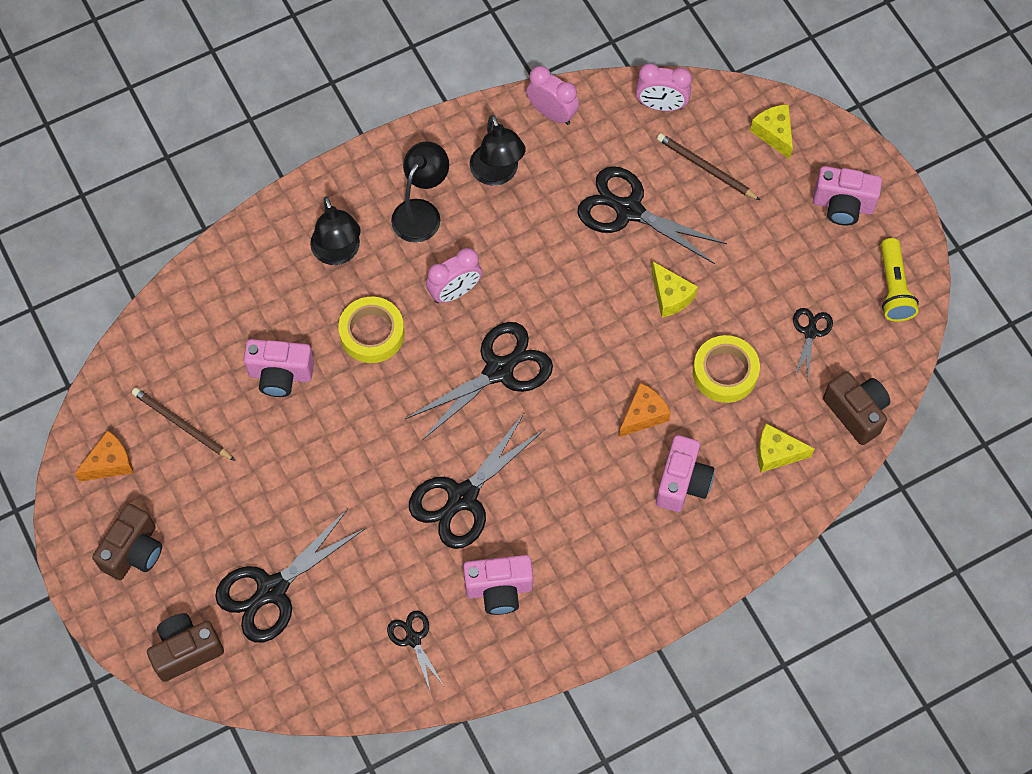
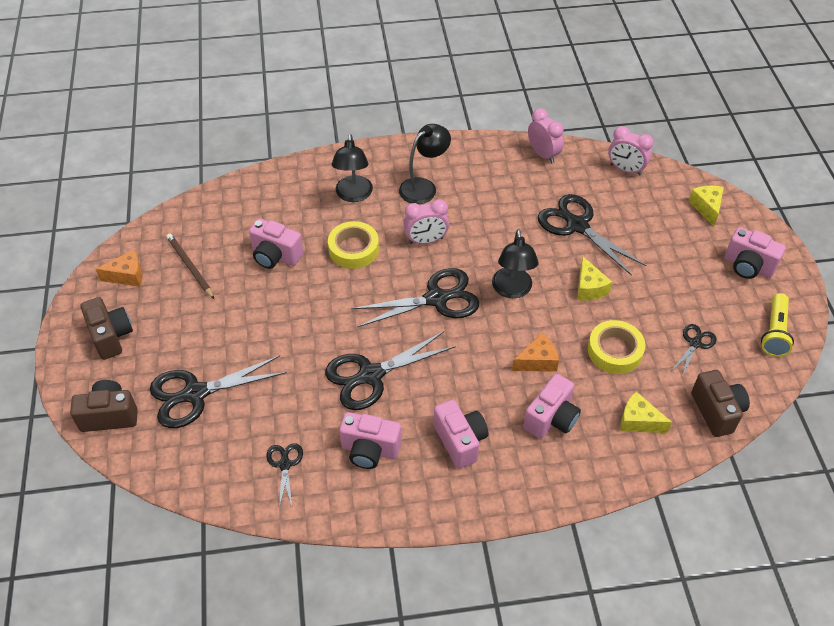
camera: 20 degrees right, 15 degrees down
(134, 551) = (111, 336): brown camera -> brown camera turned 75 degrees counterclockwise
(497, 174) = (488, 179): black lamp -> black lamp (512, 290)
(593, 544) = (460, 441): none -> pink camera
(706, 168) = (646, 215): brown pencil -> none

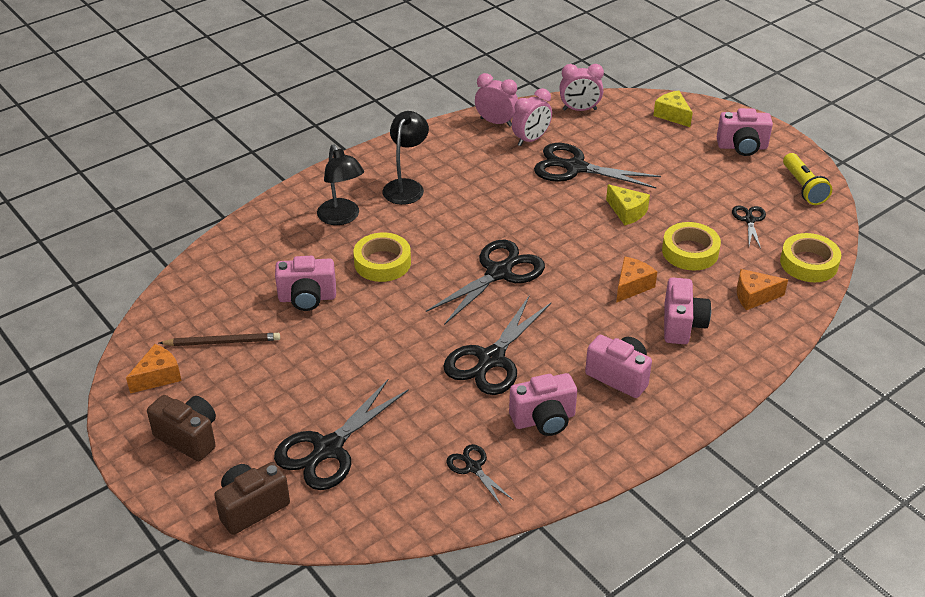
camera: 30 degrees left, 10 degrees down
(190, 267) = (222, 342): brown pencil -> brown pencil turned 150 degrees clockwise
(426, 240) = (447, 229): pink clock -> pink clock (531, 139)
(512, 290) = (561, 239): black lamp -> none
(638, 421) = (754, 296): yellow cheese -> orange cheese
(716, 411) = (808, 263): brown camera -> yellow tape

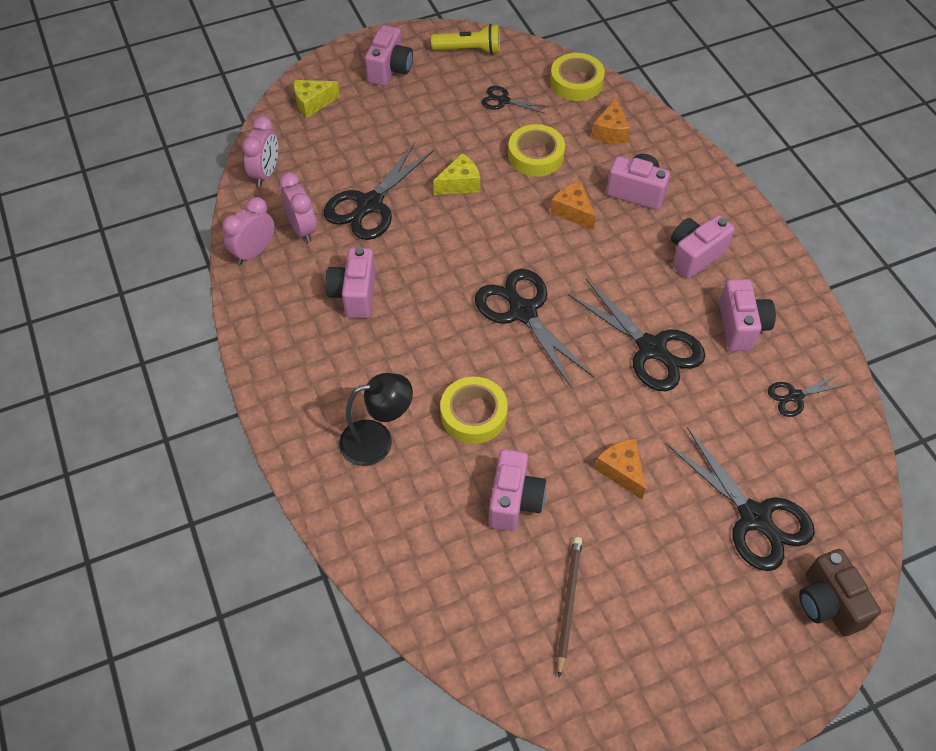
camera: 75 degrees left, 15 degrees up
(158, 376) = (613, 684): orange cheese -> orange cheese (621, 471)
(189, 438) = (719, 658): brown camera -> none
(406, 186) = (342, 364): black lamp -> none
(476, 179) = (354, 294): none -> pink camera

